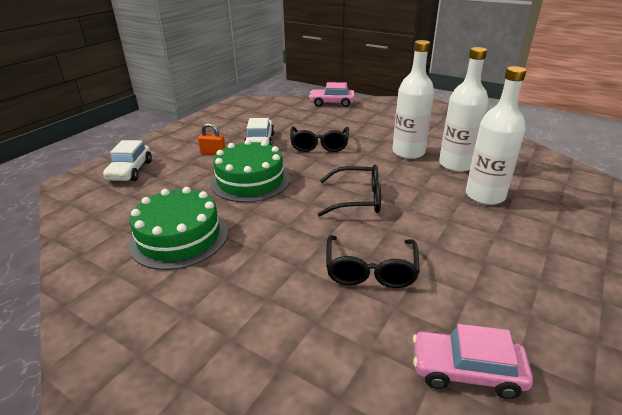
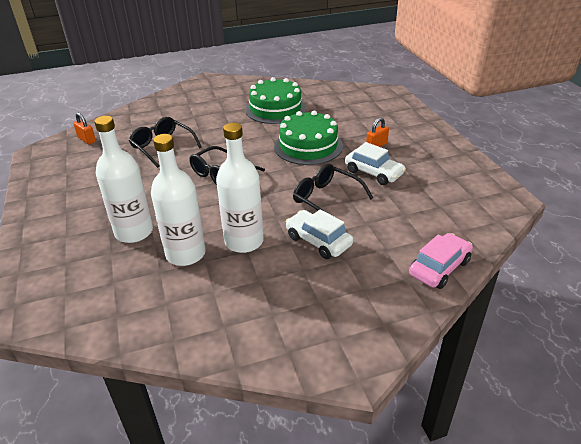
camera: 130 degrees right, 5 degrees up
(130, 171) = (383, 111): white car -> white car (318, 241)
(466, 371) = (87, 140): pink car -> orange padlock

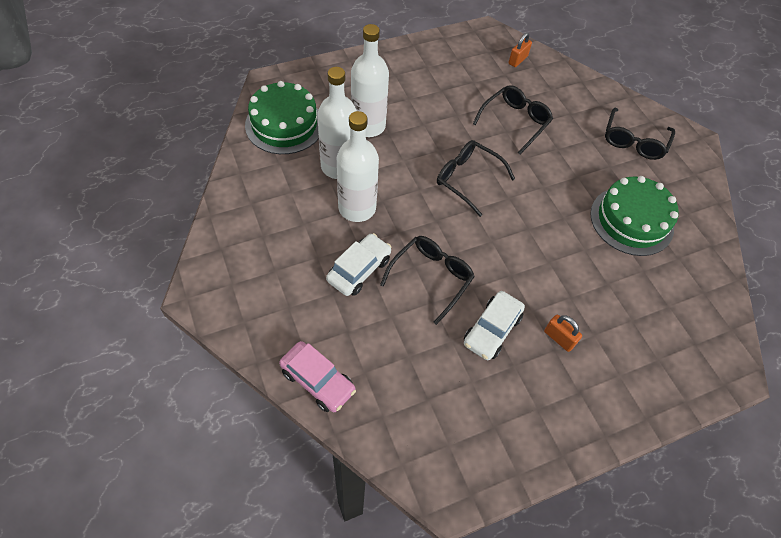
camera: 80 degrees right, 20 degrees up
(201, 100) = (634, 141): none -> black glasses
(308, 146) = (542, 259): green cake -> green cake (284, 124)

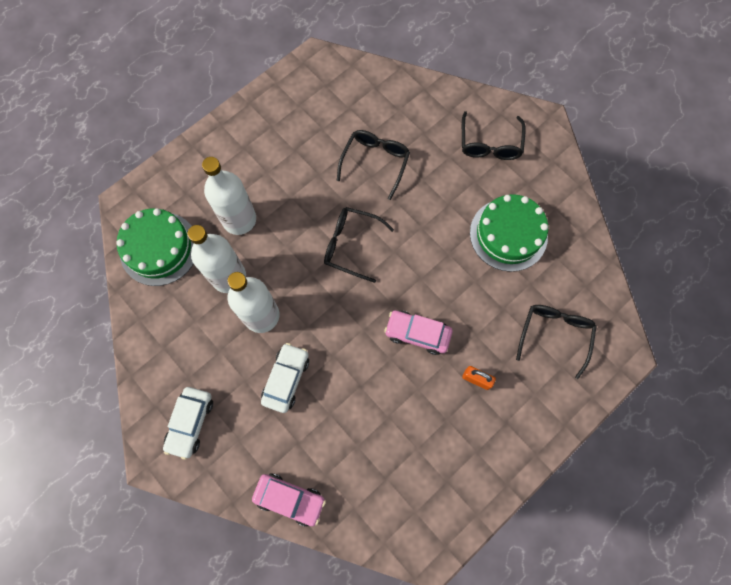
camera: 15 degrees left, 15 degrees up
(431, 278) = (351, 363): black glasses -> black glasses (554, 335)
(492, 330) = (419, 393): white car -> white car (190, 423)
(509, 275) = (417, 334): none -> pink car
(517, 60) = (356, 85): orange padlock -> none

